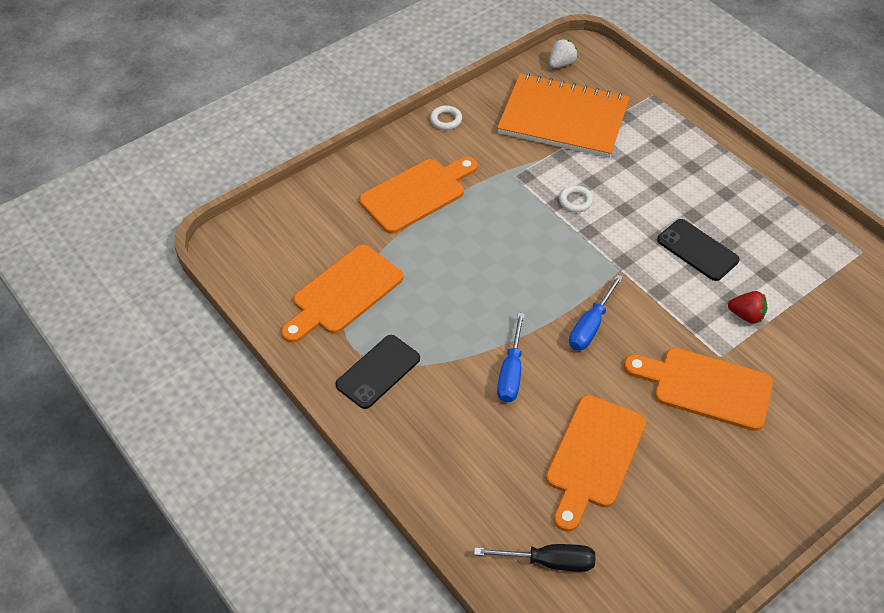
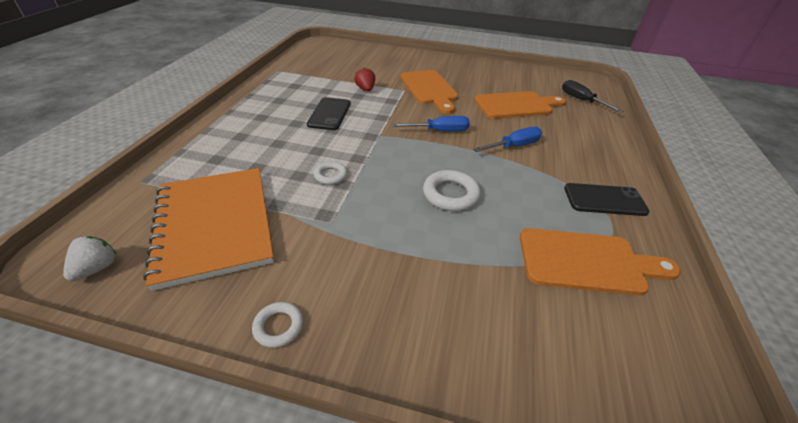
camera: 130 degrees left, 10 degrees down
(417, 194) = (422, 281): orange cutting board -> none
(483, 264) = (450, 194): none -> white ring
(561, 63) = (97, 268): white strawberry -> white strawberry turned 105 degrees clockwise

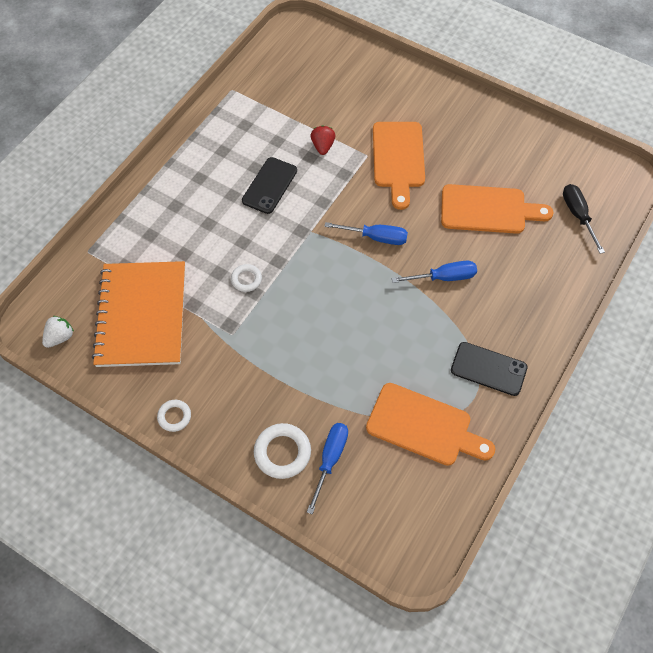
camera: 20 degrees right, 20 degrees up
(450, 194) = (346, 328): white ring -> white ring (282, 452)
(509, 325) = (330, 459): none -> blue screwdriver

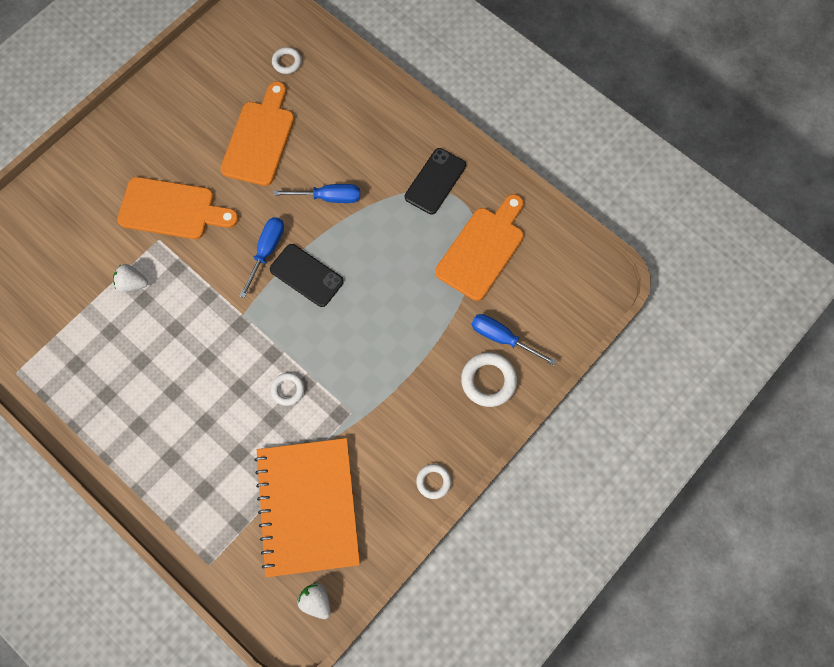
camera: 80 degrees left, 10 degrees up
(142, 315) = (308, 507): orange notebook -> orange notebook turned 75 degrees clockwise
(269, 185) = (171, 348): black phone -> black phone (306, 275)
(323, 146) = (132, 283): red strawberry -> white strawberry
(444, 277) = (329, 197): blue screwdriver -> blue screwdriver turned 90 degrees clockwise
(578, 215) = (287, 62): black screwdriver -> white ring

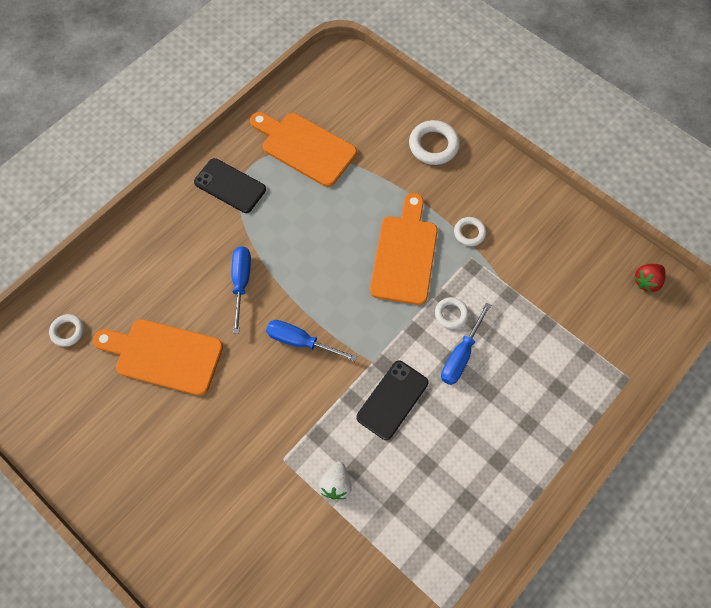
camera: 90 degrees left, 5 degrees down
(172, 209) = (246, 447): orange cutting board -> orange cutting board (405, 255)
(306, 275) = (329, 301): black phone -> black phone (392, 400)
(308, 507) = (563, 292): orange notebook -> none
(316, 601) = (646, 281): white strawberry -> red strawberry
(433, 481) = (529, 189): white ring -> white ring (469, 233)
(502, 338) = (393, 134): blue screwdriver -> blue screwdriver (461, 355)

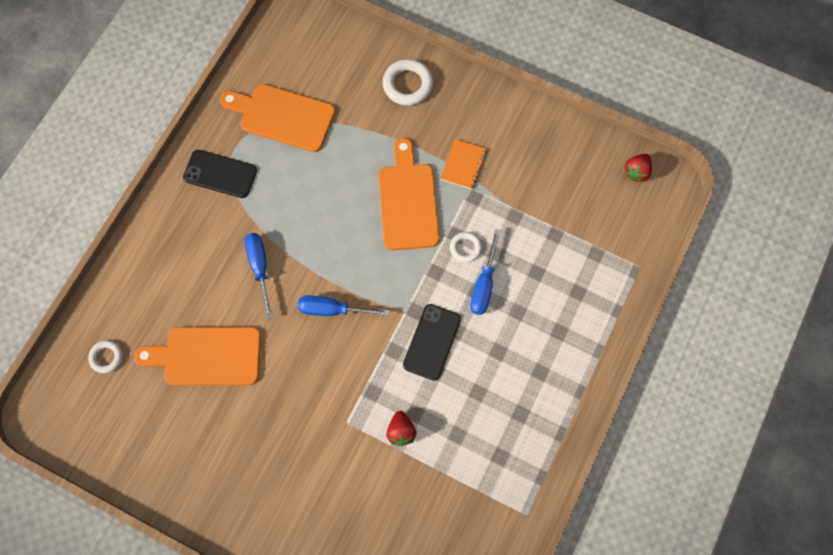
camera: 15 degrees left, 5 degrees up
(336, 484) = (401, 431): white strawberry -> red strawberry
(469, 233) = (463, 165): white ring -> orange notebook

